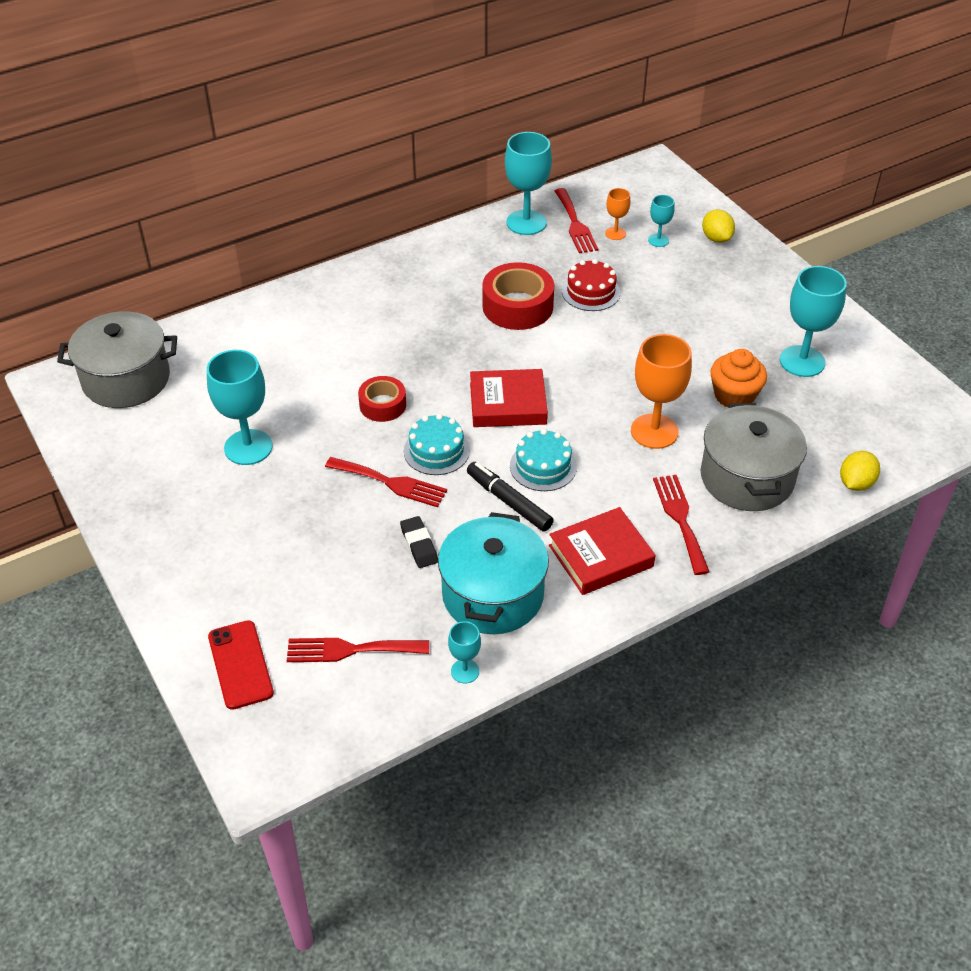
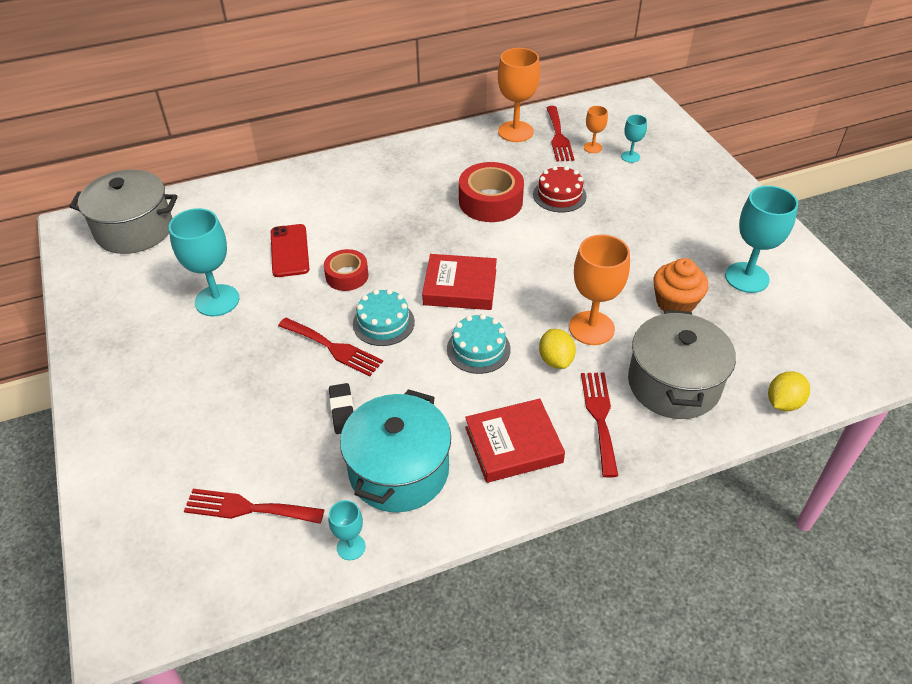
camera: 10 degrees right, 0 degrees up
(240, 665) = (140, 508): red phone -> red phone (290, 251)
(509, 502) = (438, 379): black marker -> none
(526, 222) = (515, 131): turquoise goblet -> orange goblet
(716, 238) = (684, 160): yellow lemon -> yellow lemon (555, 360)

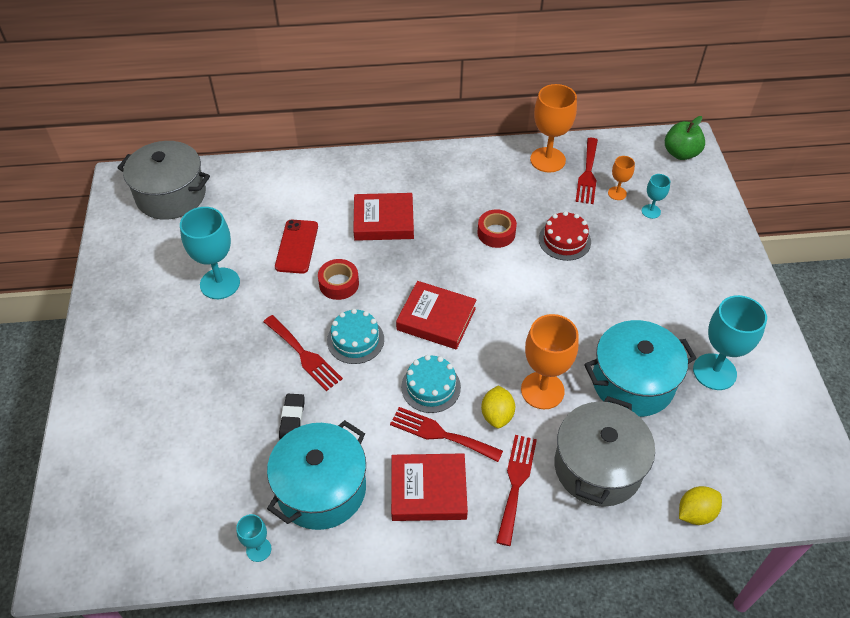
camera: 15 degrees right, 5 degrees up
(247, 508) = (186, 491): red fork -> red fork (440, 434)
(373, 211) = (383, 221): none -> red book
(490, 201) = (496, 233): red tape -> red tape, size x0.61
(637, 105) = (680, 153): none -> green apple
(675, 303) = (632, 382): orange cupcake -> turquoise pot

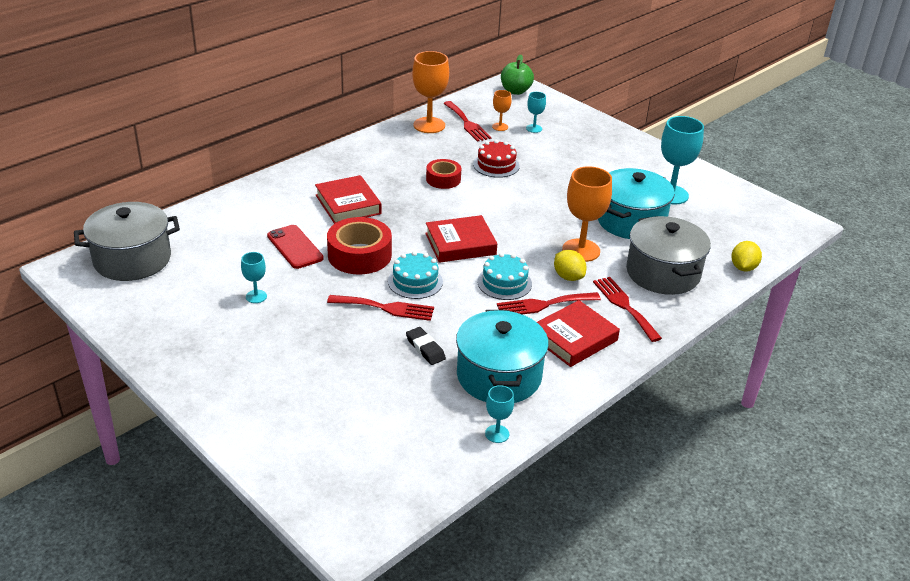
camera: 40 degrees left, 15 degrees down
(220, 283) = (256, 296): turquoise goblet -> turquoise goblet, size x0.51
(339, 284) = (359, 255): red tape -> red tape, size x1.64
(383, 221) = (348, 204): red book -> red book turned 75 degrees counterclockwise

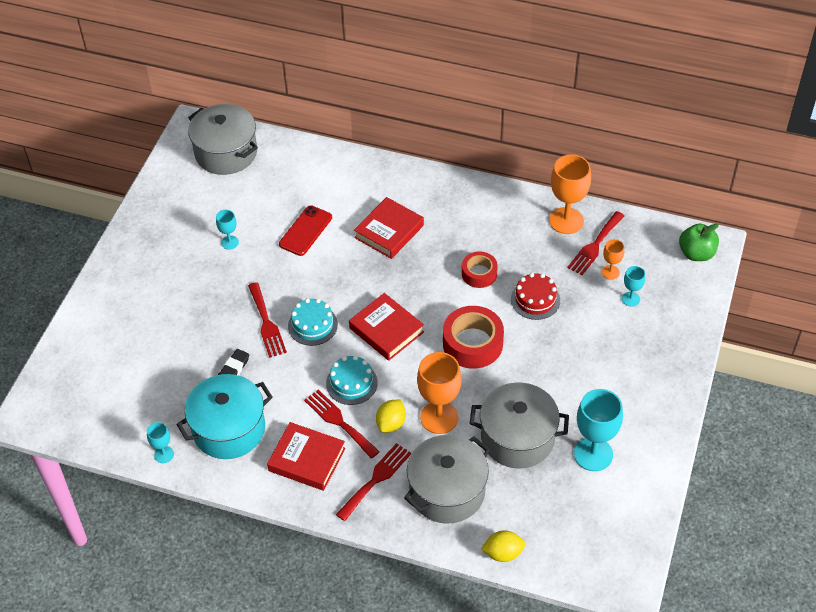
camera: 65 degrees right, 15 degrees up
(359, 255) = (323, 274): red tape -> red tape (472, 343)
(631, 221) = (517, 438): turquoise pot -> grey pot

